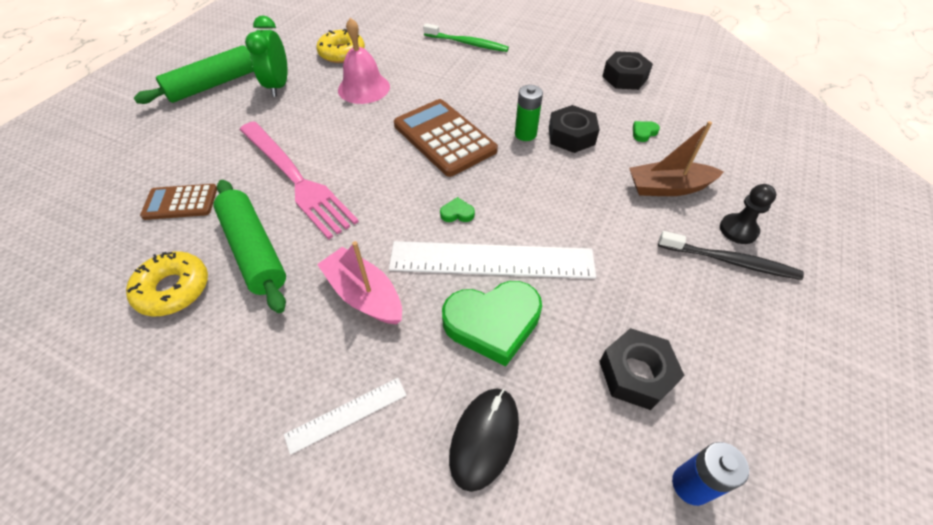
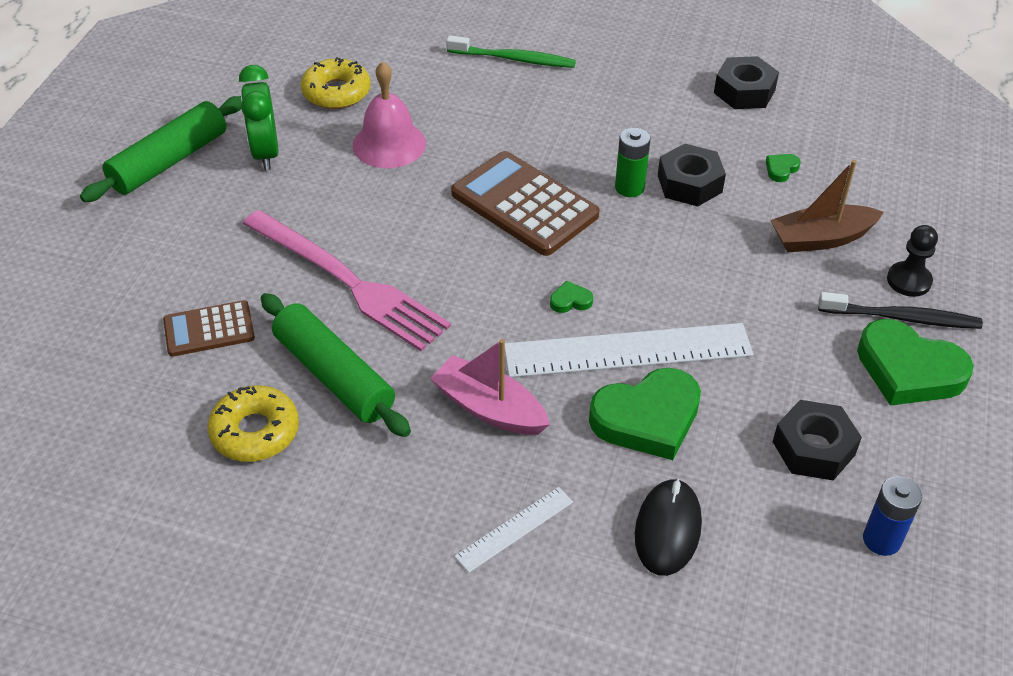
camera: 10 degrees left, 5 degrees down
(732, 309) = (908, 370): none -> green heart

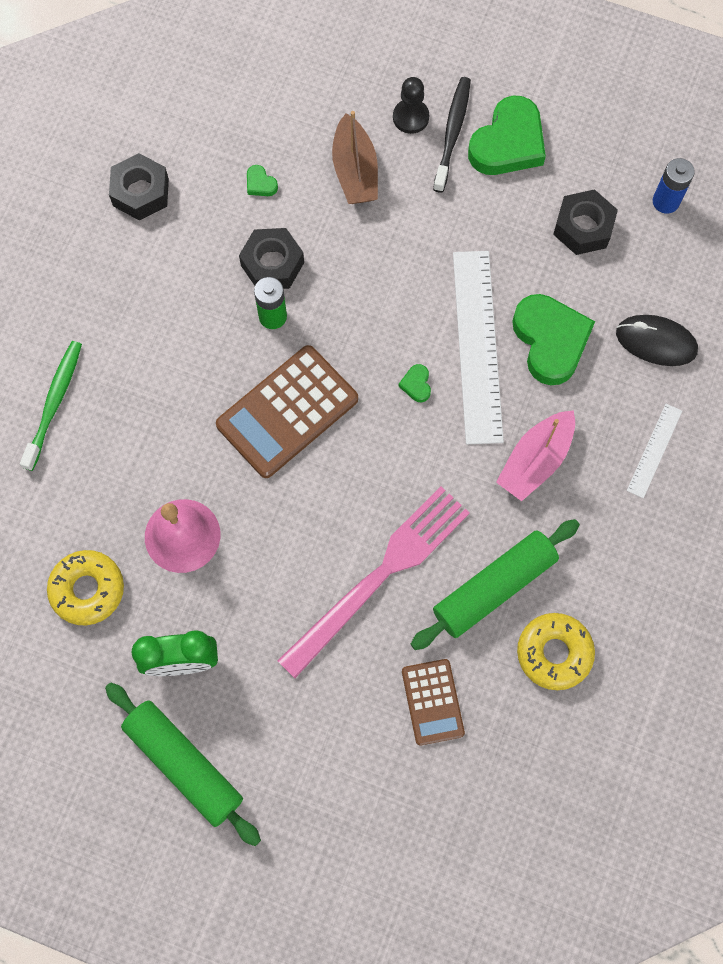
camera: 85 degrees left, 25 degrees up
(514, 529) = (654, 450): white ruler -> white ruler turned 60 degrees clockwise

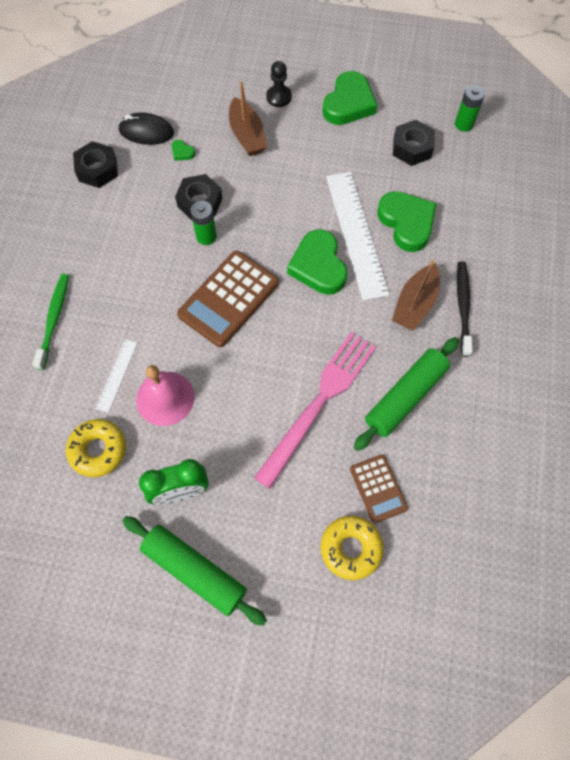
camera: 10 degrees left, 5 degrees down
(416, 384) = (318, 266): green heart -> green heart, size x2.45
(452, 133) = (309, 103): black toothbrush -> black toothbrush (463, 307)
(535, 460) = (415, 304): pink boat -> brown boat
(554, 653) = (460, 436): yellow donut -> yellow donut (351, 548)
(654, 450) = (497, 284): white ruler -> white ruler (117, 375)
(656, 342) = (480, 213): black mouse -> black mouse (146, 132)
(665, 201) = (464, 124): blue battery -> green battery

